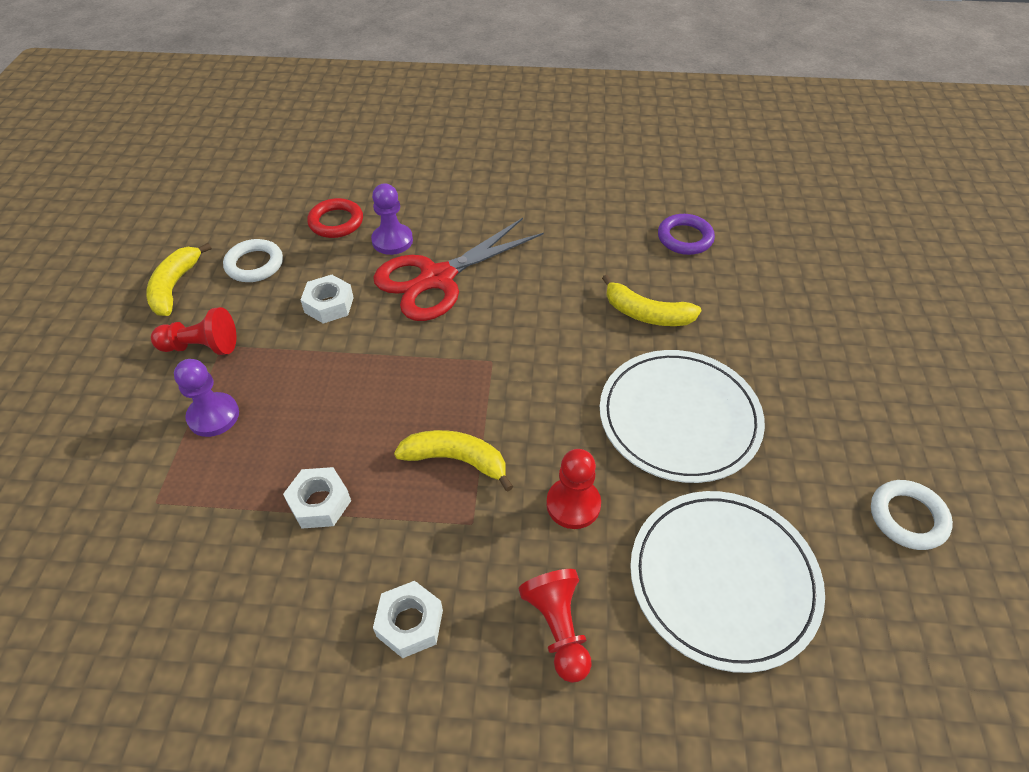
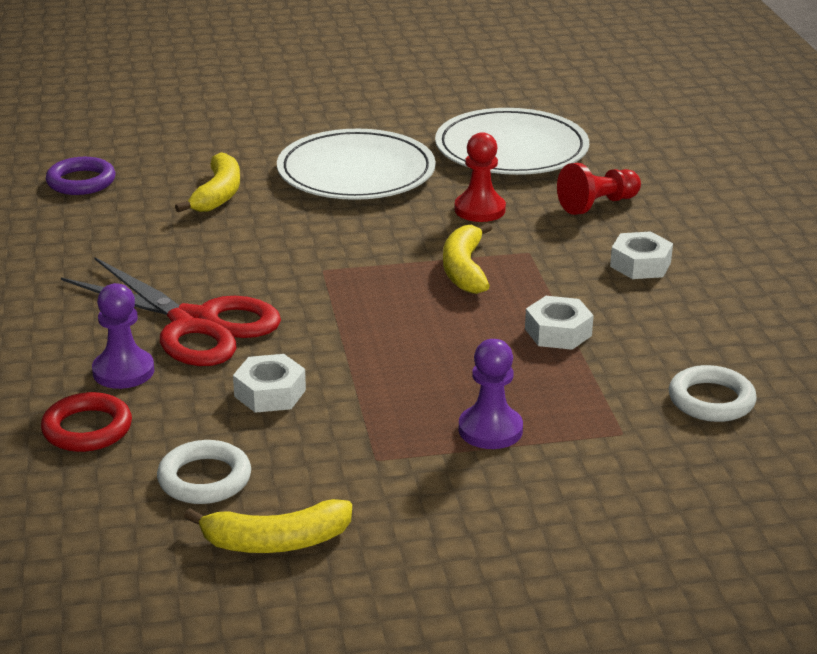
camera: 105 degrees left, 20 degrees down
(201, 347) = (385, 475): red pawn -> none
(907, 517) = (413, 89): white ring -> white ring (711, 400)

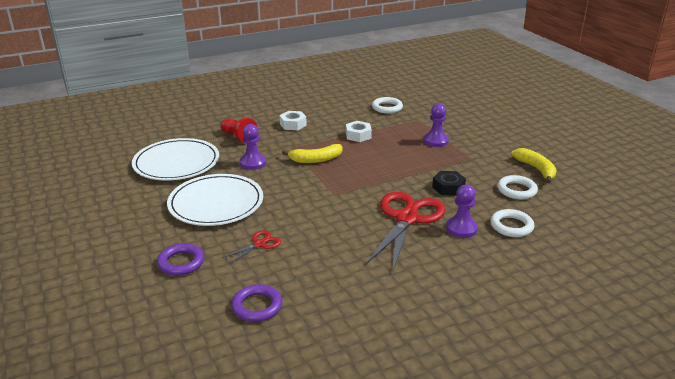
camera: 105 degrees left, 0 degrees up
(87, 429) = (511, 226): red ring -> white ring
(215, 143) = (181, 262): none -> purple ring
(218, 194) = (259, 244): yellow banana -> red scissors
(270, 393) = (448, 188): white nut -> black nut
(479, 210) = (253, 163): red pawn -> purple pawn

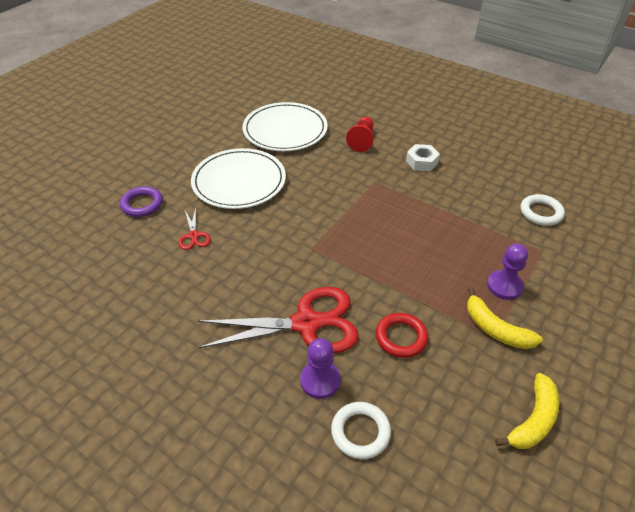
camera: 60 degrees right, 15 degrees up
(253, 163) = (323, 171): purple pawn -> none
(257, 306) = (104, 275): purple ring -> none
(259, 244) = (194, 236): red scissors -> red scissors turned 60 degrees clockwise
(316, 159) = (366, 208): yellow banana -> yellow banana (495, 329)
(358, 135) = (448, 216): white nut -> none
(448, 188) = (401, 337): black nut -> red ring
(516, 190) = (454, 412): white ring -> none

